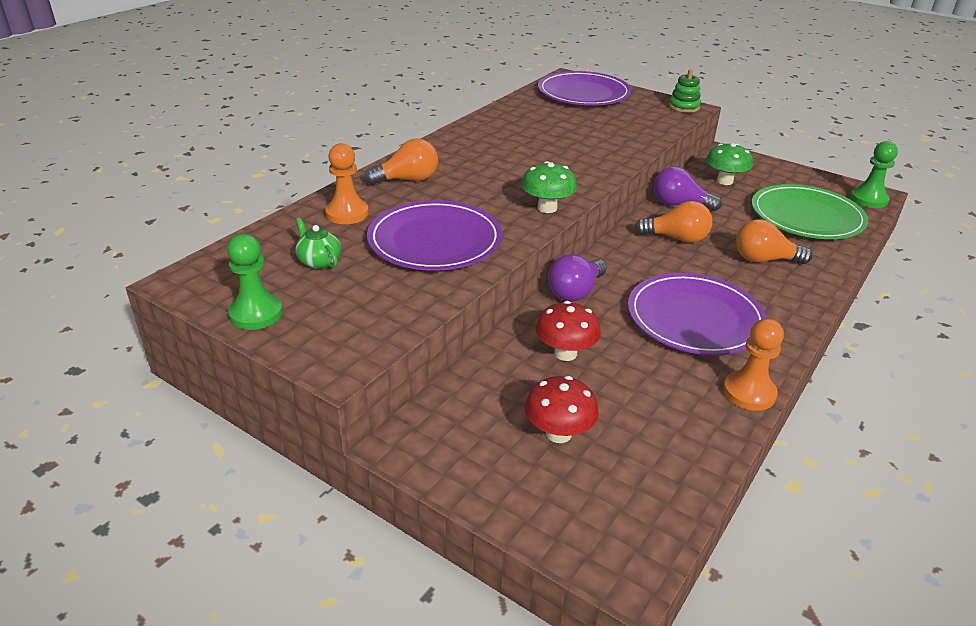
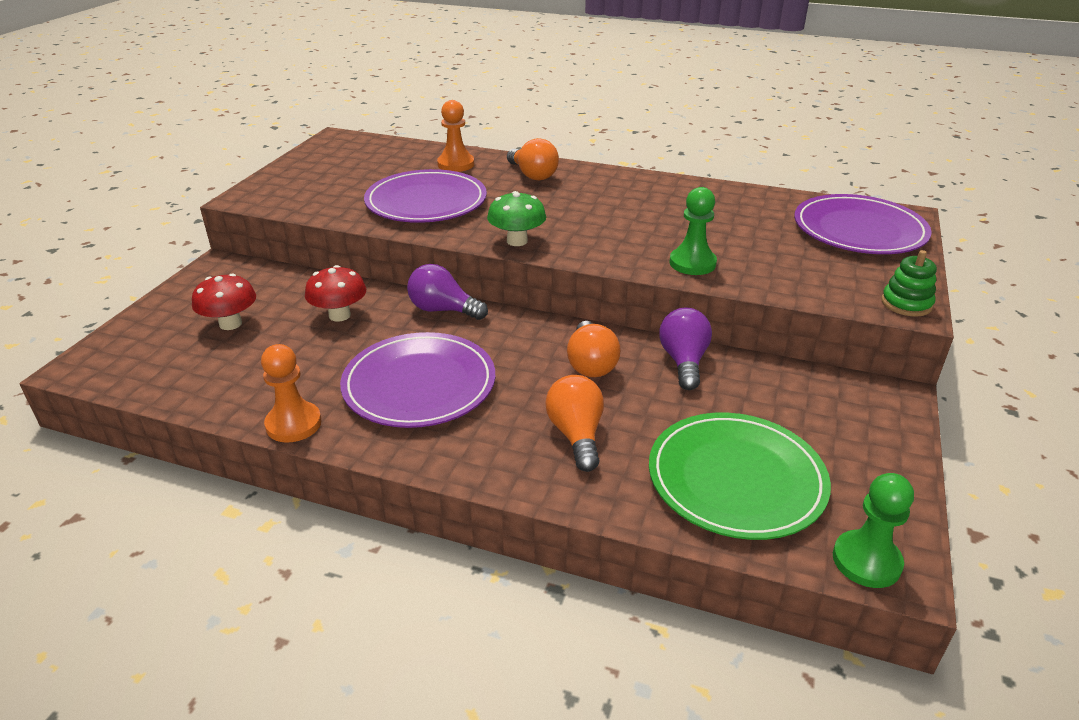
camera: 75 degrees right, 0 degrees up
(256, 314) = (301, 164): green pawn -> green pawn (692, 263)
(319, 261) = (376, 169): green teapot -> none
(724, 181) = (791, 397): green mushroom -> none

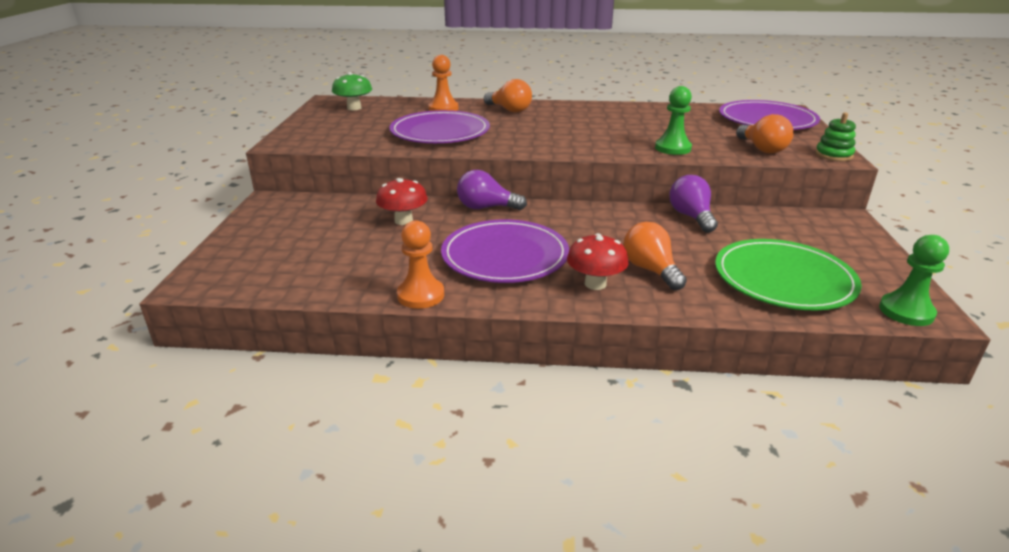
camera: 15 degrees left, 5 degrees down
(230, 324) = (312, 237): red mushroom -> red mushroom (595, 284)
(517, 241) = (533, 148): green mushroom -> green mushroom (354, 108)
(591, 364) = (626, 226): orange light bulb -> orange light bulb (762, 149)

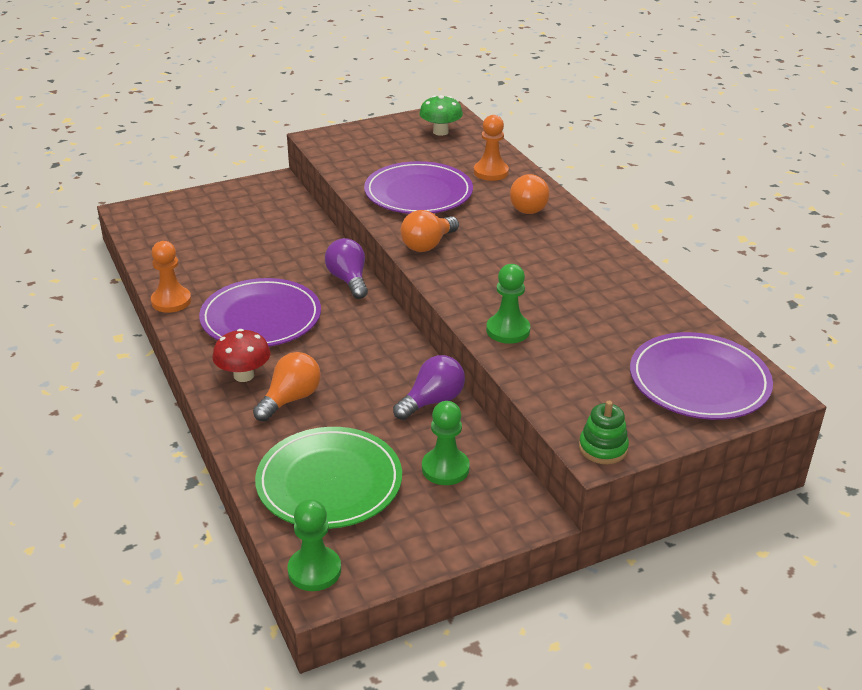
camera: 60 degrees right, 5 degrees up
(403, 221) = (287, 251): red mushroom -> none
(762, 149) = (569, 391): orange light bulb -> orange light bulb (428, 245)
(781, 232) = (445, 468): none -> green pawn

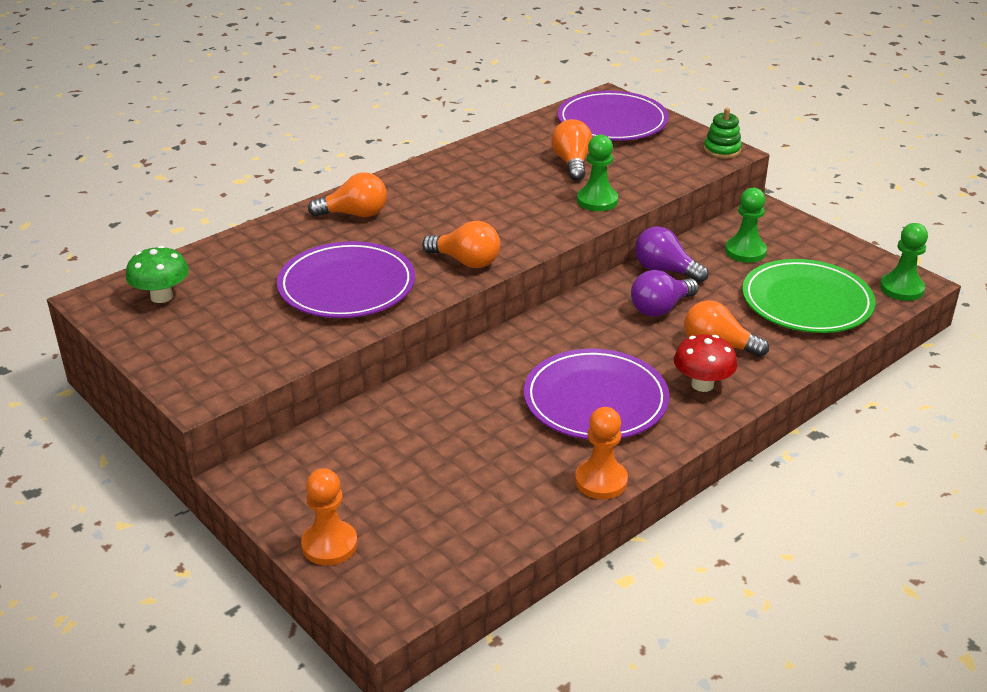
camera: 105 degrees left, 0 degrees up
(348, 280) = (487, 356): purple light bulb -> purple light bulb (660, 308)
(491, 172) = (276, 246): orange pawn -> orange pawn (329, 545)
(595, 331) = (572, 163): none -> orange light bulb

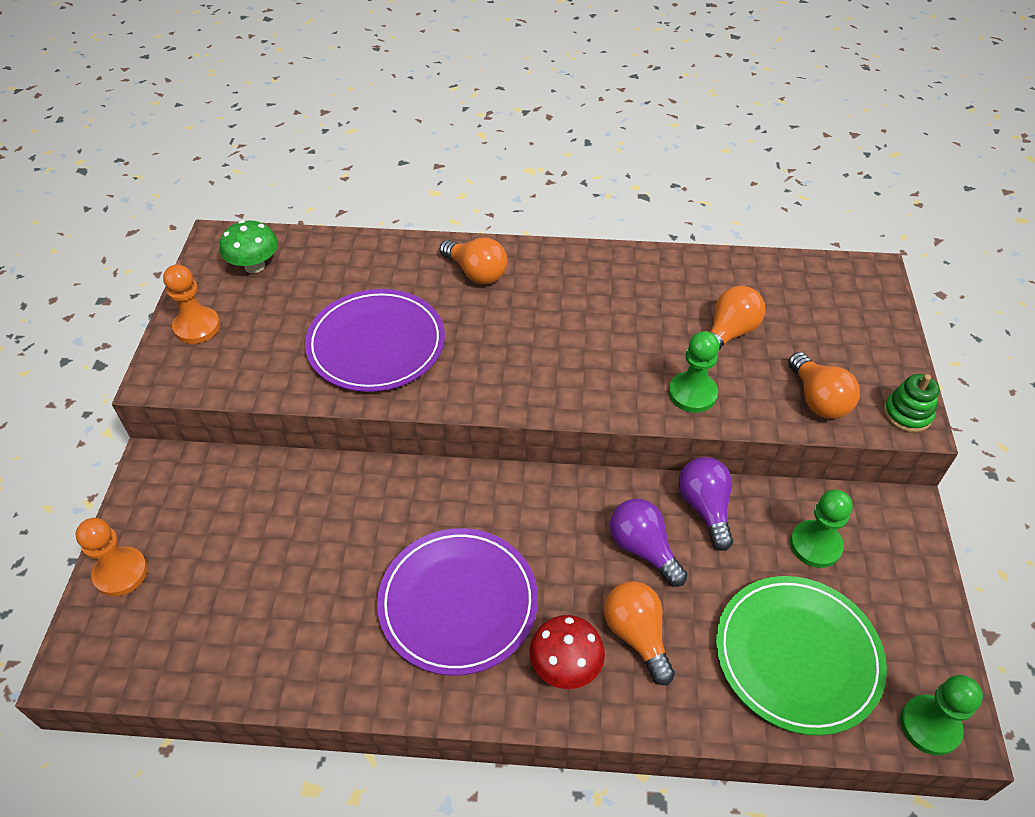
camera: 45 degrees right, 15 degrees up
(466, 261) = (492, 384): orange light bulb -> orange light bulb (818, 399)
(601, 481) = (352, 691): orange pawn -> orange pawn (197, 327)
(612, 121) = (837, 306): purple plate -> none
(660, 308) = (643, 549): purple light bulb -> purple light bulb turned 45 degrees clockwise

